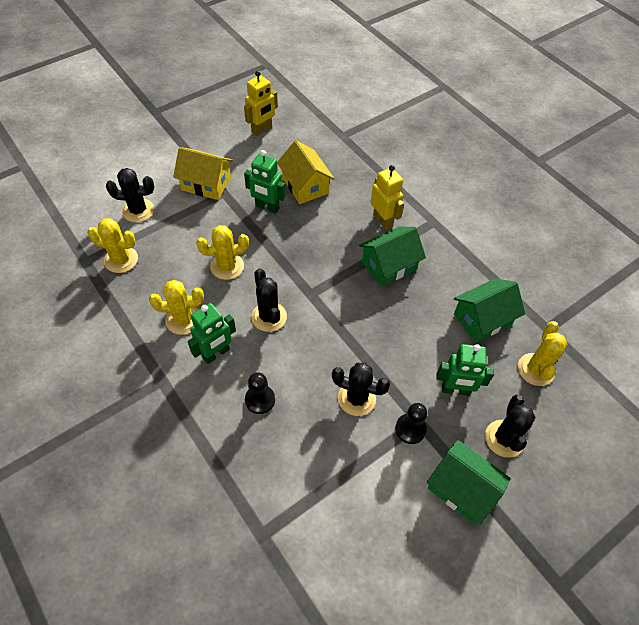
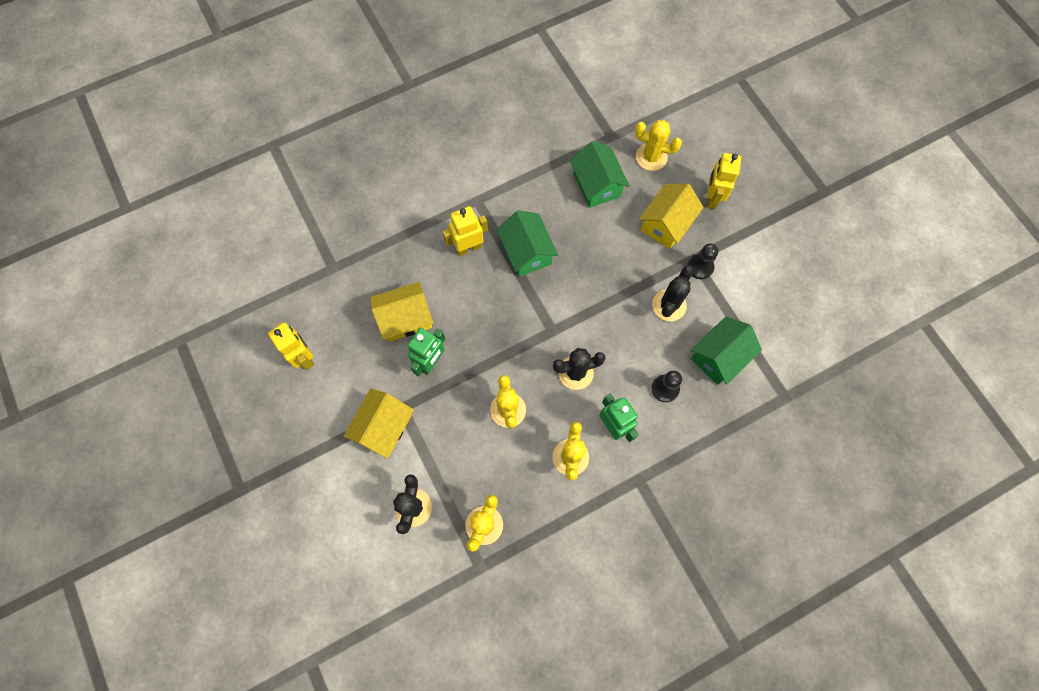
camera: 80 degrees left, 15 degrees up
(455, 390) = (666, 224): green robot -> yellow house
(462, 489) = (752, 239): green house -> green house (719, 357)
(504, 438) = (712, 198): black cactus -> yellow robot

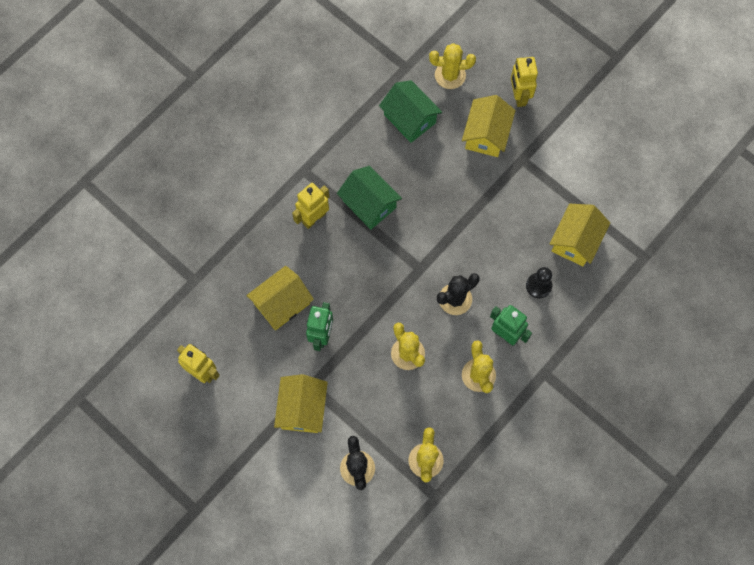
camera: 20 degrees left, 0 degrees up
(669, 305) = (515, 209): black cactus -> none
(700, 267) = (531, 165): black pawn -> none
(719, 357) = (576, 241): green house -> yellow house

